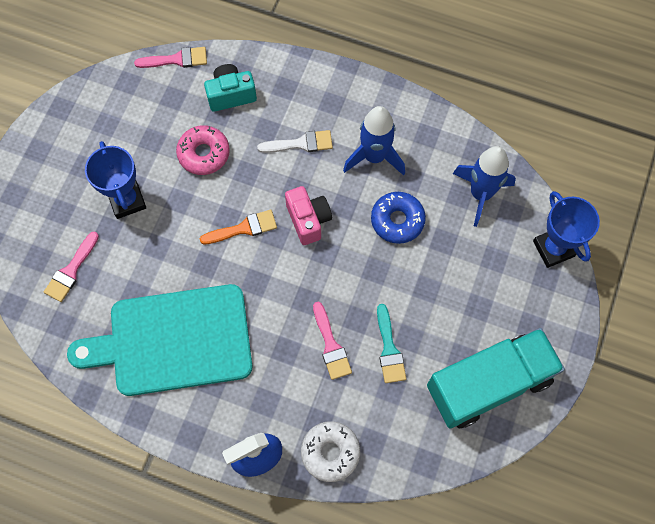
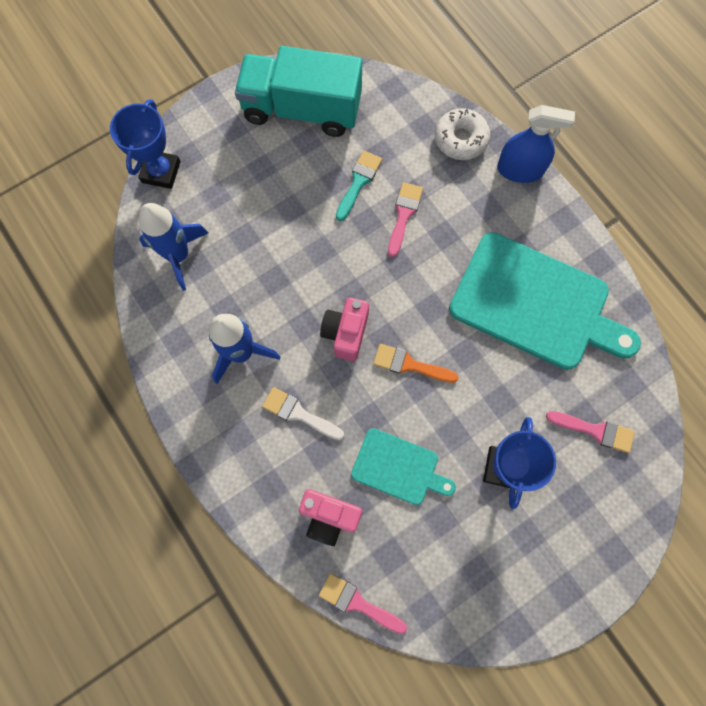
camera: 145 degrees left, 5 degrees up
(71, 270) = (595, 430): pink brush -> pink brush turned 45 degrees clockwise
(204, 154) = (398, 467): pink donut -> turquoise cutting board
(231, 95) = (329, 517): turquoise camera -> pink camera
(397, 220) = (268, 280): blue donut -> none

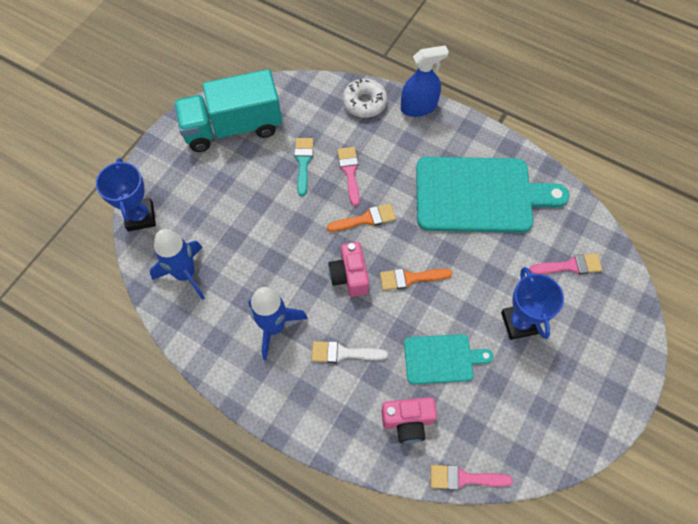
camera: 25 degrees left, 10 degrees down
(394, 277) = (365, 219): none -> orange brush

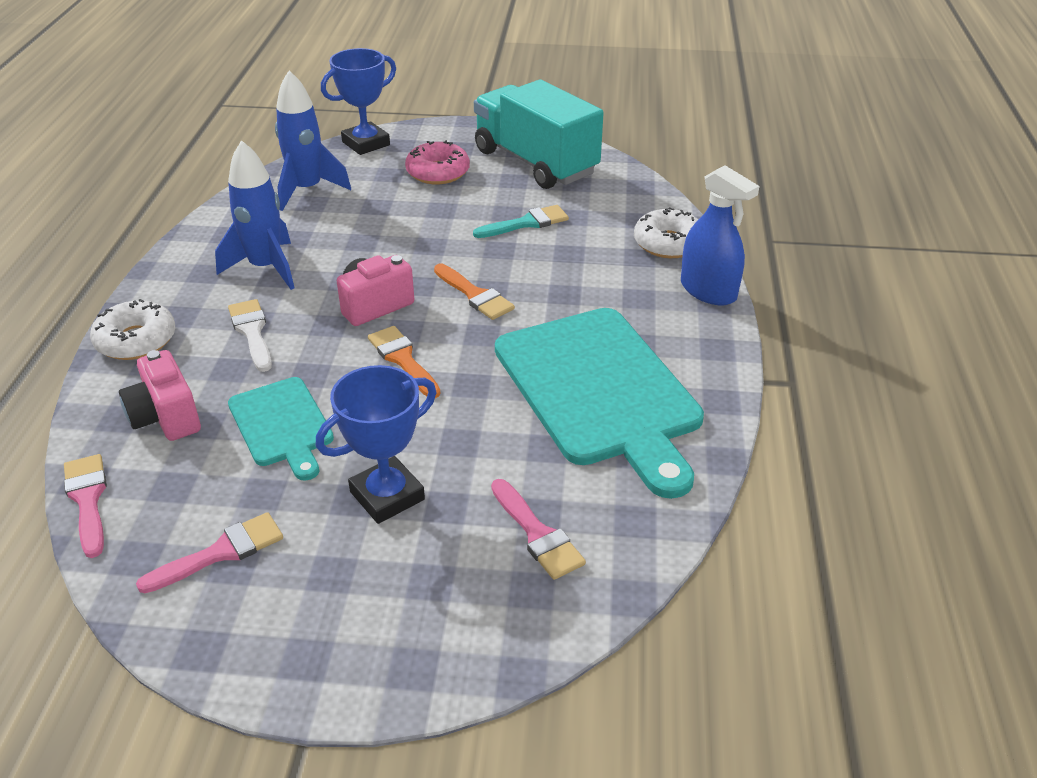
camera: 65 degrees right, 25 degrees down
(211, 187) = (438, 172): none -> pink donut
(319, 426) = (136, 340): none -> white donut
(350, 172) = (541, 262): pink brush -> pink brush (221, 552)

